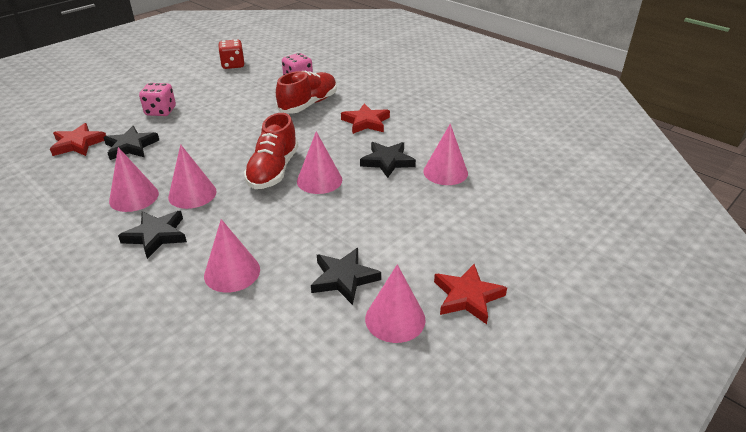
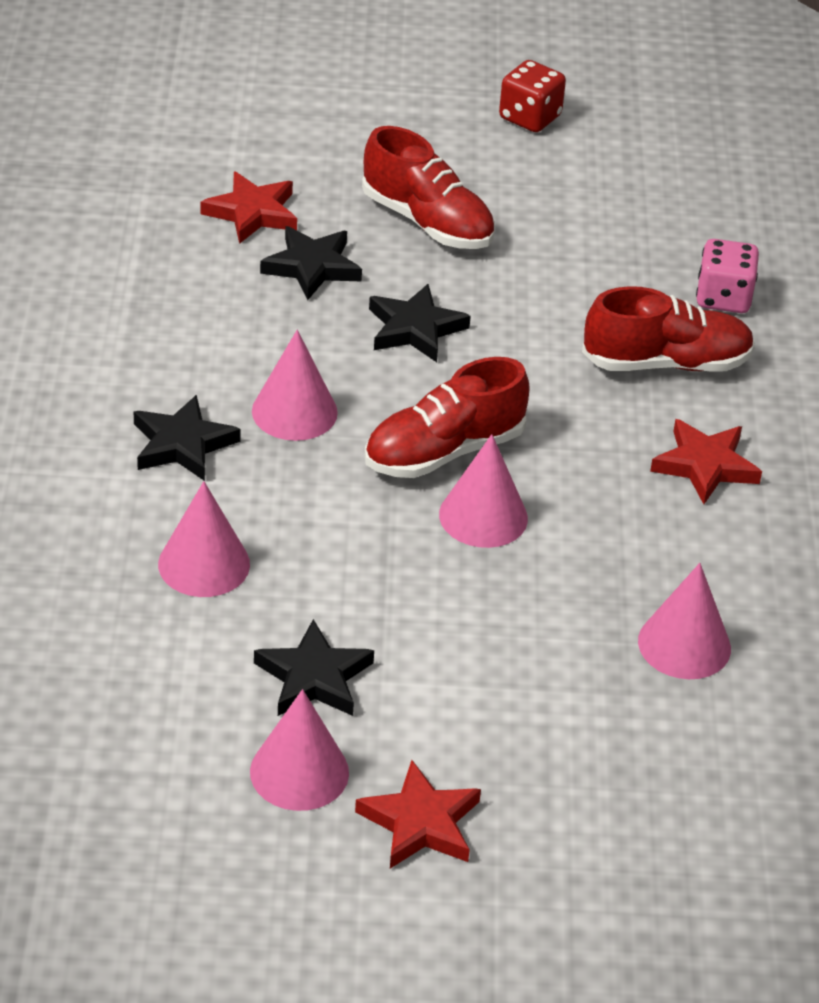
camera: 45 degrees right, 5 degrees up
(134, 197) = (221, 362): pink cone -> none
(160, 111) = (427, 222): pink dice -> red shoe
(233, 65) = (661, 188): red dice -> red dice (530, 117)
(387, 161) = (626, 560): black star -> black star (415, 329)

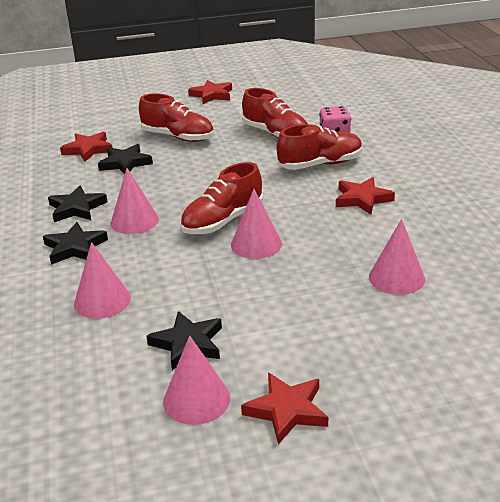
camera: 10 degrees left, 10 degrees down
(415, 329) = (187, 176): black star -> black star (77, 208)
(530, 117) = (212, 95): red dice -> red star
(614, 262) = (276, 134): none -> red shoe

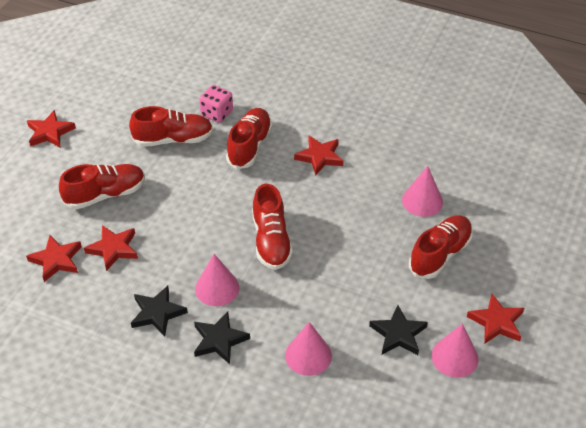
camera: 55 degrees left, 15 degrees up
(125, 163) = (113, 249): black star -> red star
(256, 244) = (319, 241): pink cone -> none
(336, 322) = (440, 254): none -> red shoe

